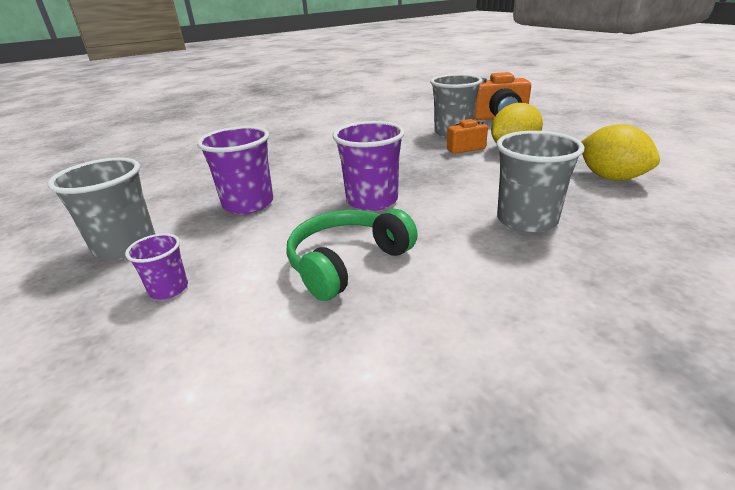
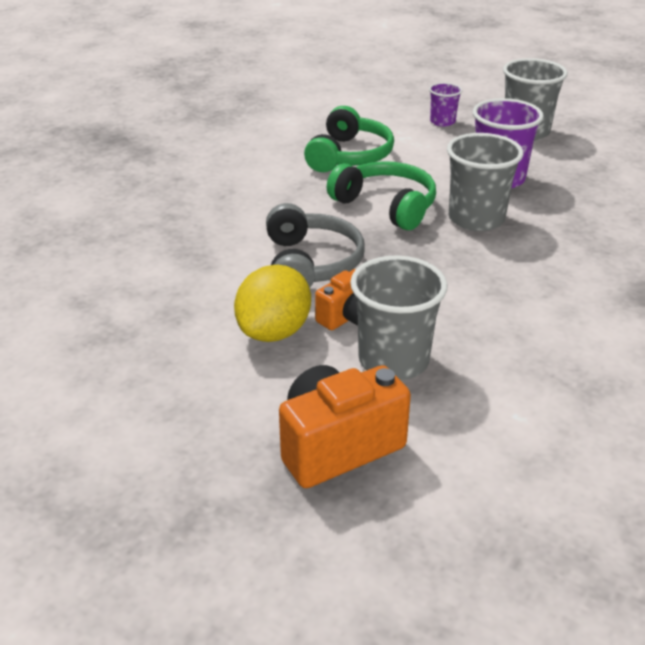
camera: 150 degrees right, 5 degrees up
(372, 200) = (386, 206): purple cup -> green headphones
(470, 174) = (310, 264): none -> grey headphones
(526, 220) = (229, 215): grey cup -> grey cup (476, 219)
(610, 178) = (142, 291): yellow lemon -> none

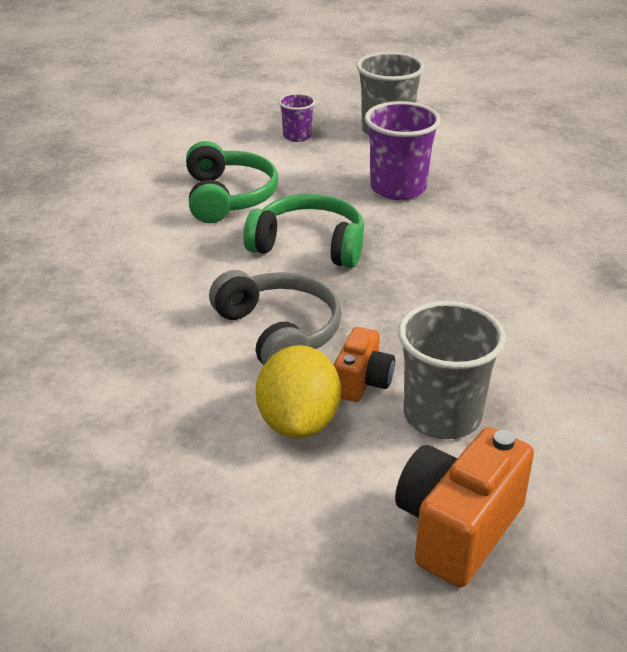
camera: 25 degrees left, 0 degrees up
(476, 219) = (408, 237): grey cup -> none

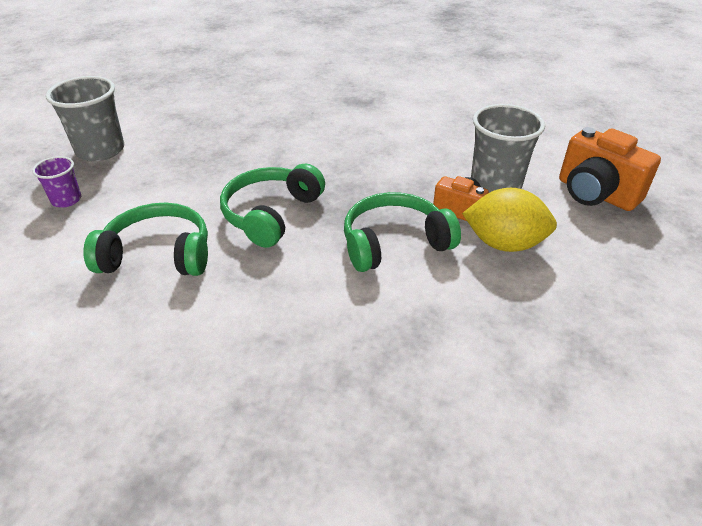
camera: 80 degrees left, 5 degrees up
(278, 333) = (394, 243): grey headphones -> green headphones
(398, 188) = (204, 159): purple cup -> none

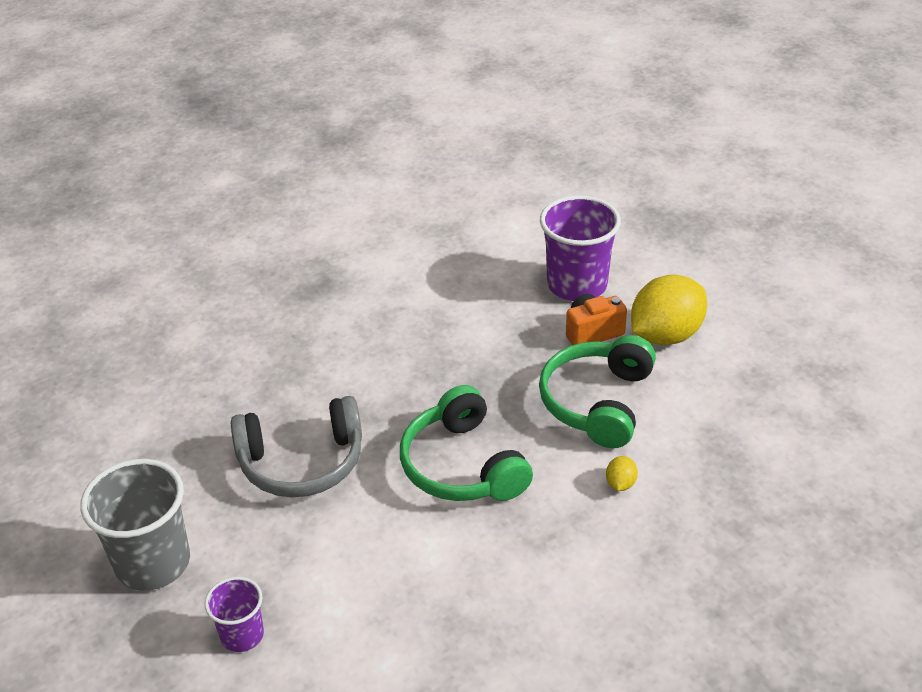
camera: 50 degrees left, 0 degrees up
(158, 255) = (445, 587): green headphones -> none
(216, 159) = (302, 462): none -> grey headphones
(326, 290) = (620, 483): none -> yellow lemon
(496, 183) = (577, 285): grey cup -> purple cup
(595, 194) = (654, 238): orange camera -> none

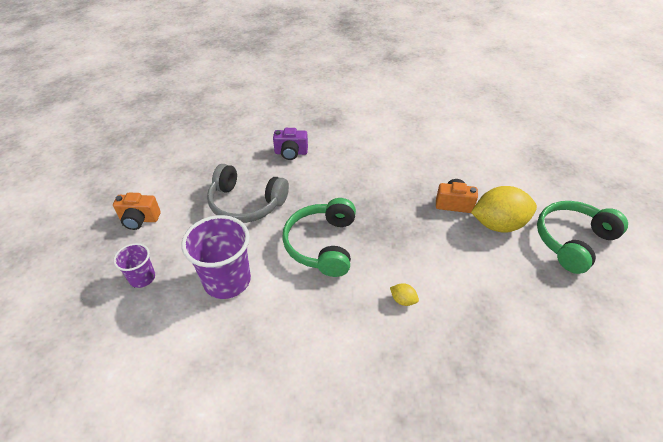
camera: 30 degrees right, 5 degrees up
(153, 563) = (139, 220): grey cup -> orange camera
(303, 358) = (291, 153): none -> purple camera
(577, 285) = (464, 174): purple cup -> purple cup (227, 280)
(598, 402) = (426, 245): green headphones -> green headphones (573, 241)
(620, 483) = (403, 300): yellow lemon -> yellow lemon turned 75 degrees clockwise

